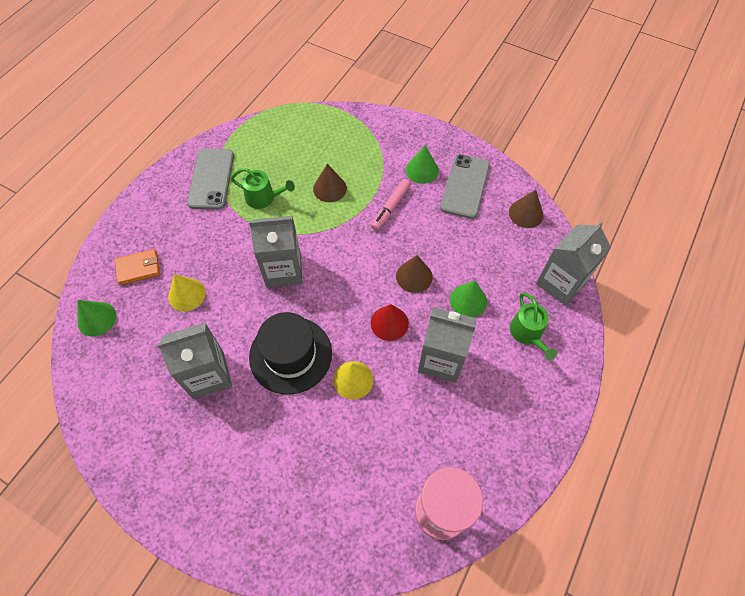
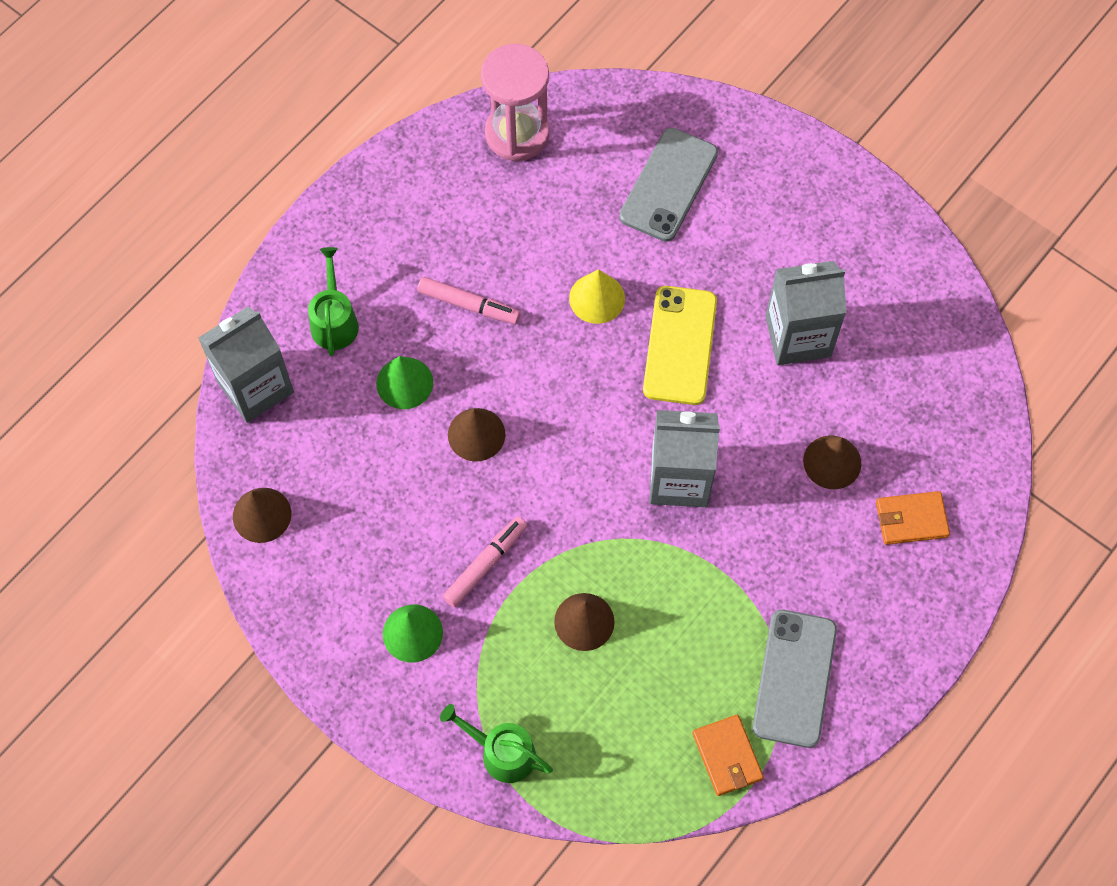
camera: 170 degrees left, 5 degrees up
(97, 319) = (967, 445): green cone -> none
(187, 294) = (832, 462): yellow cone -> brown cone
(246, 141) = (727, 756): none -> orange wallet
(263, 198) = (702, 621): green watering can -> green watering can (502, 753)
(290, 355) = (680, 345): black hat -> yellow phone
(389, 323) = (530, 368): red cone -> none
(441, 360) = (469, 305): grey carton -> pink marker
(465, 186) = (346, 586): grey phone -> grey phone (668, 185)

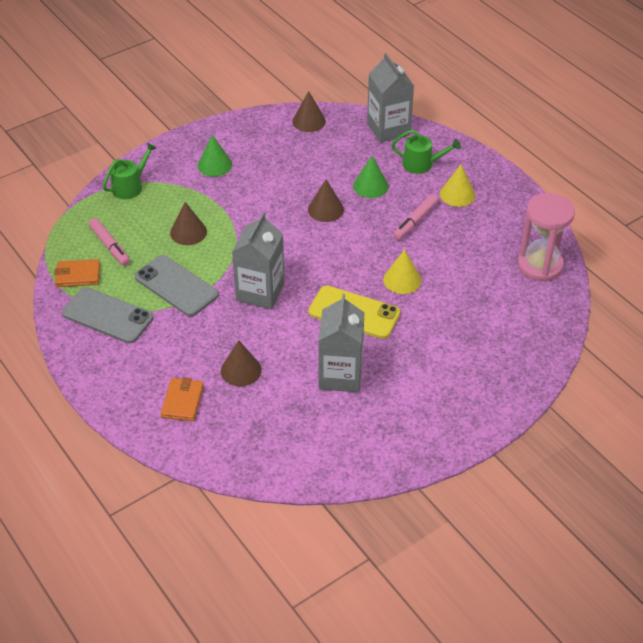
camera: 105 degrees right, 20 degrees down
(393, 259) = (457, 194): none -> yellow cone
(485, 564) = (242, 199): pink marker -> pink marker (110, 246)
(668, 185) = (481, 333): grey phone -> grey phone (176, 286)

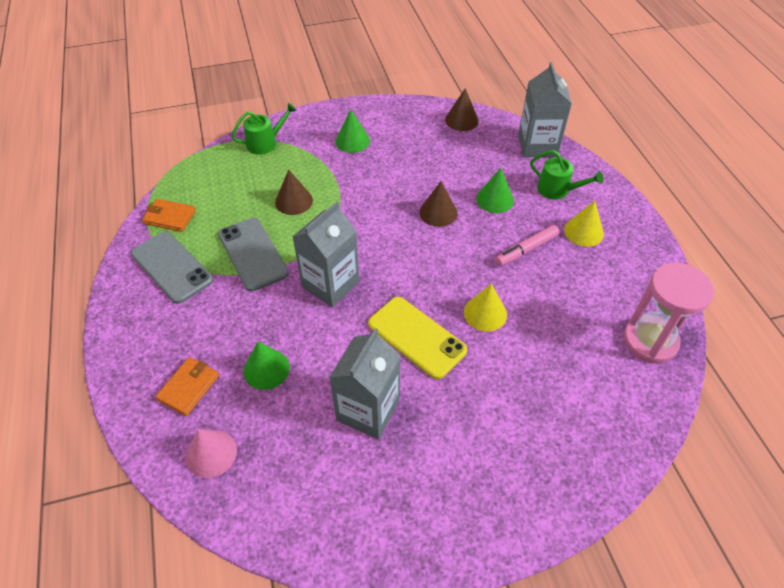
camera: 20 degrees right, 5 degrees up
(110, 246) = (215, 196): pink marker -> none
(230, 440) = (211, 453): none -> pink cone
(241, 370) = (266, 369): brown cone -> green cone

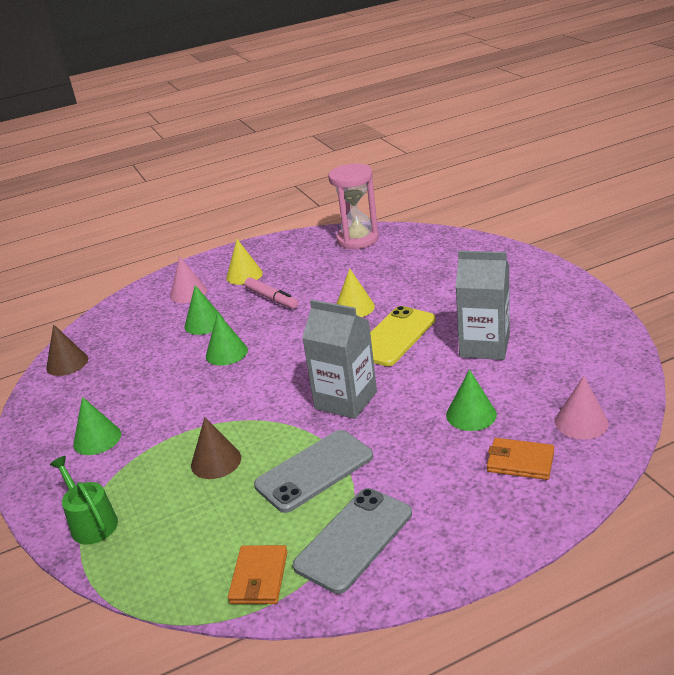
camera: 95 degrees left, 20 degrees down
(438, 212) = (226, 353): brown cone -> green cone
(537, 145) = (119, 311): grey carton -> none
(557, 190) = (188, 293): green watering can -> pink cone

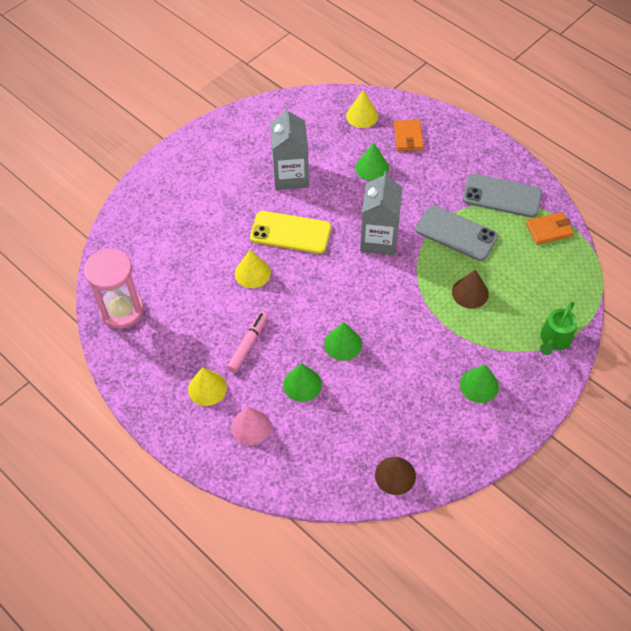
camera: 115 degrees left, 25 degrees up
(581, 422) = (362, 116): pink cone -> yellow cone

